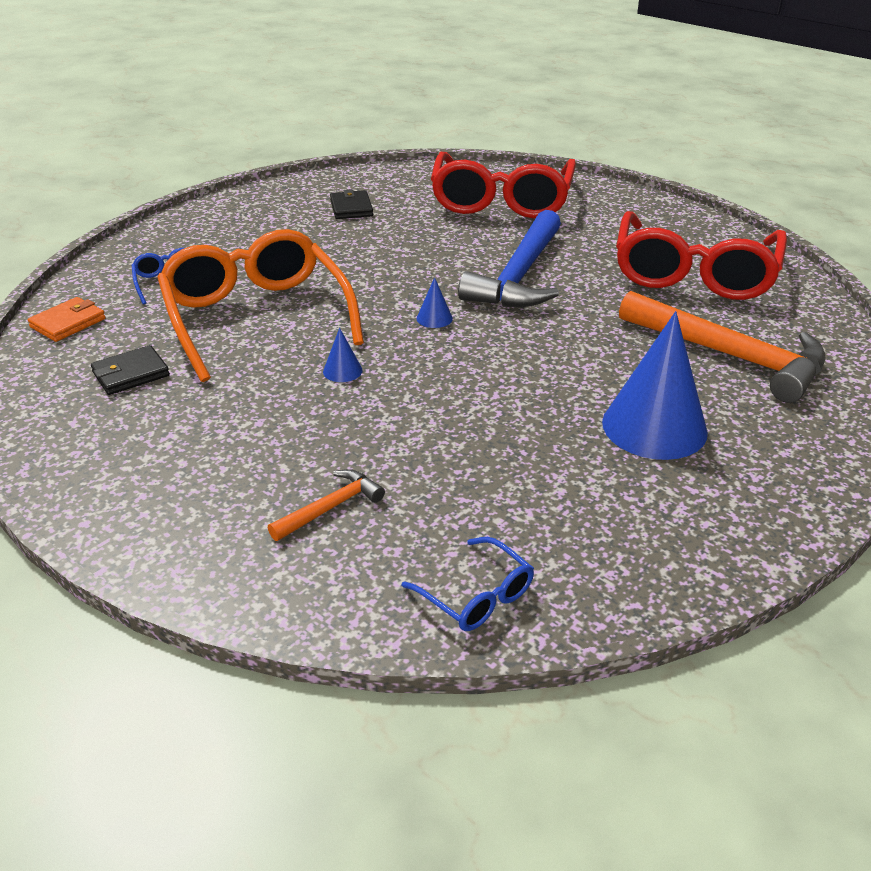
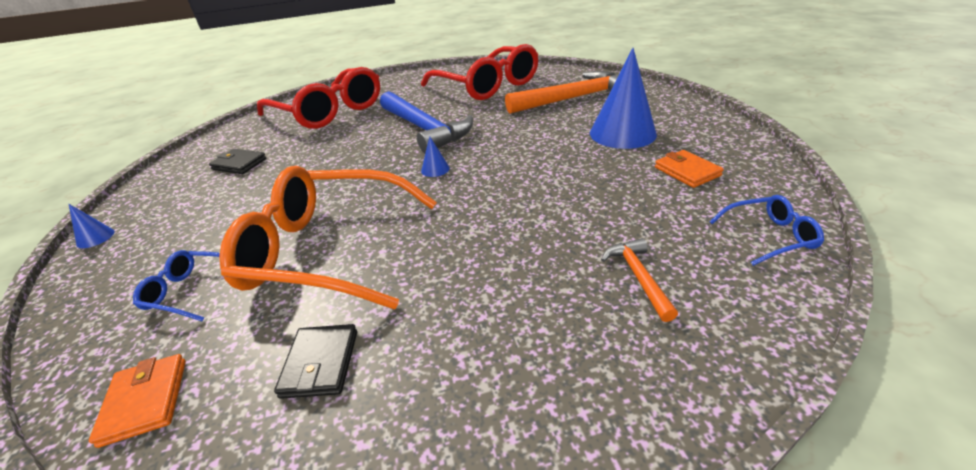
camera: 55 degrees left, 0 degrees up
(342, 371) = (458, 224): blue cone -> blue cone (95, 238)
(589, 504) = (687, 171): none -> orange wallet

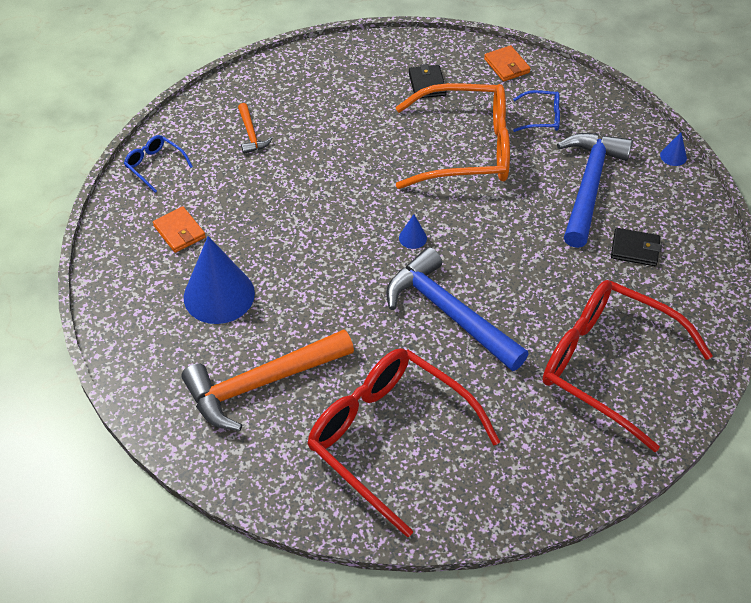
camera: 170 degrees right, 15 degrees up
(222, 210) = (589, 185): none -> blue hammer
(770, 236) = (154, 165): blue glasses -> blue glasses turned 60 degrees clockwise

